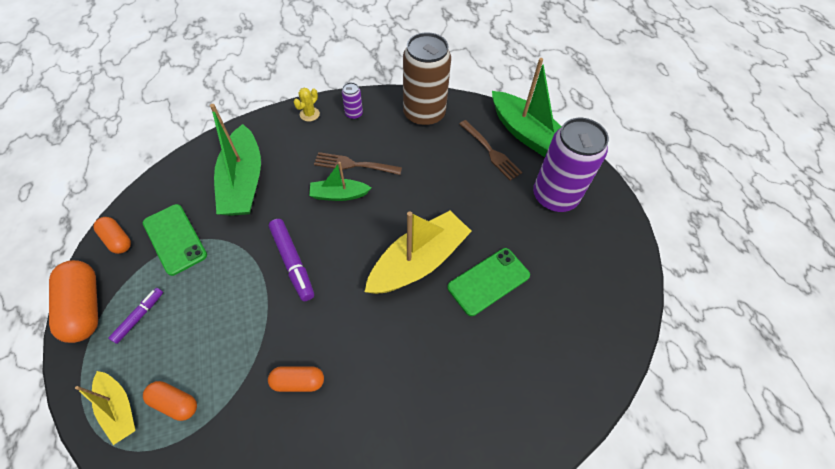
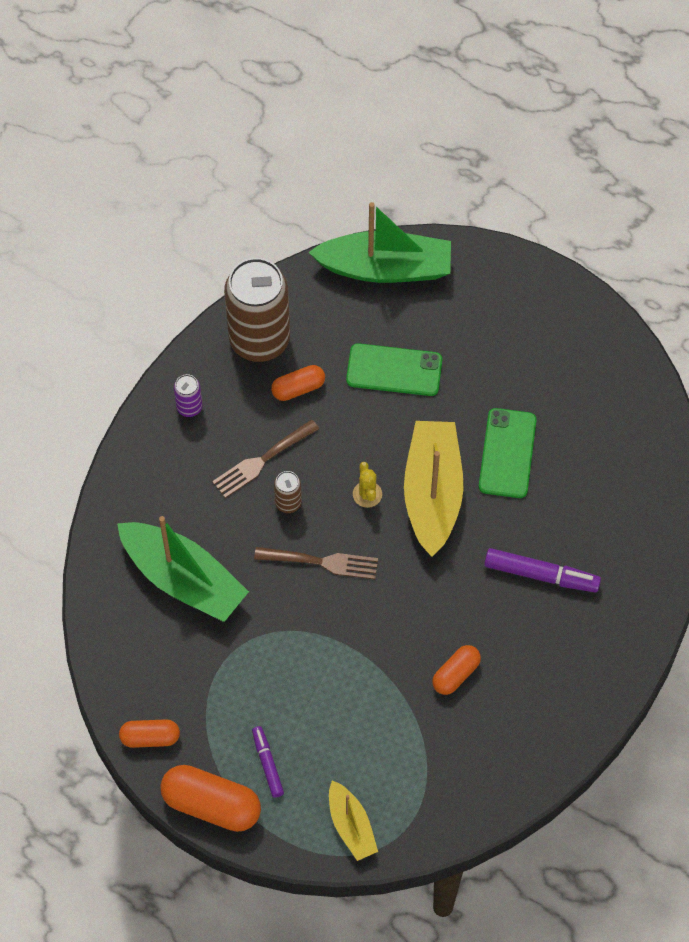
camera: 45 degrees left, 5 degrees up
(119, 409) = (351, 826): yellow boat -> yellow boat turned 60 degrees clockwise
(175, 239) = (200, 685): green phone -> green phone (394, 370)
(175, 403) = (386, 780): orange capsule -> orange capsule (298, 388)
(293, 262) = (330, 599): purple marker -> purple marker (541, 575)
(309, 114) = (145, 451): yellow cactus -> yellow cactus (367, 494)
(339, 195) = (288, 503): green boat -> brown can
(490, 151) = (371, 322): brown fork -> brown fork (321, 562)
(554, 197) = (478, 316): purple can -> none

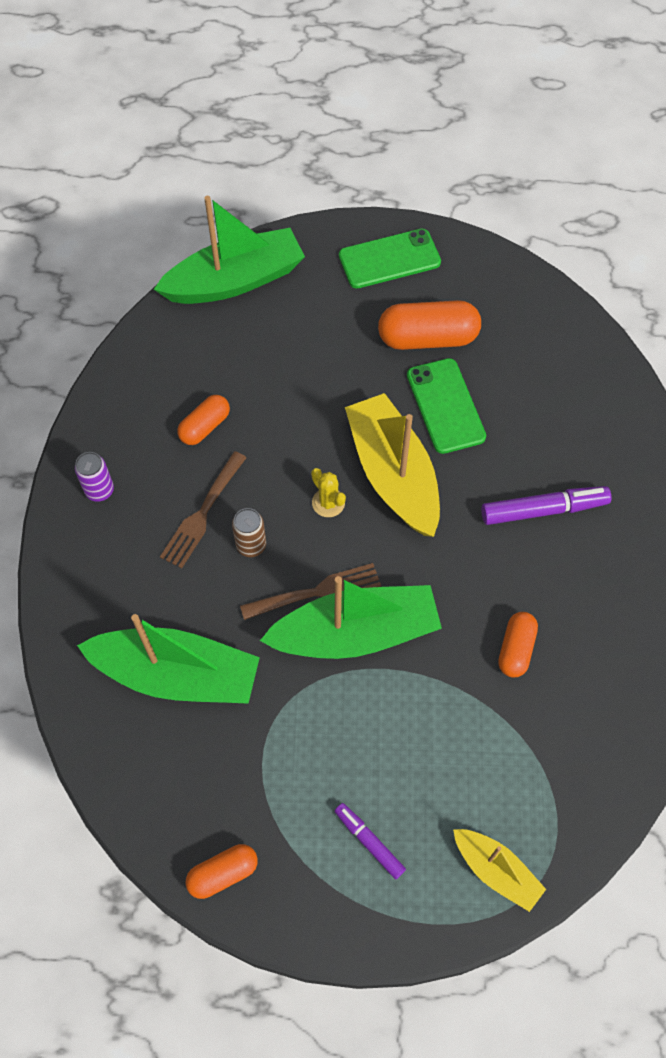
camera: 25 degrees left, 0 degrees up
(211, 805) = (330, 921): orange capsule -> orange capsule (428, 338)
(259, 340) = (142, 395): brown can -> none
(336, 607) = (356, 633): none -> green boat
(394, 370) = (293, 371): green phone -> green phone (389, 259)

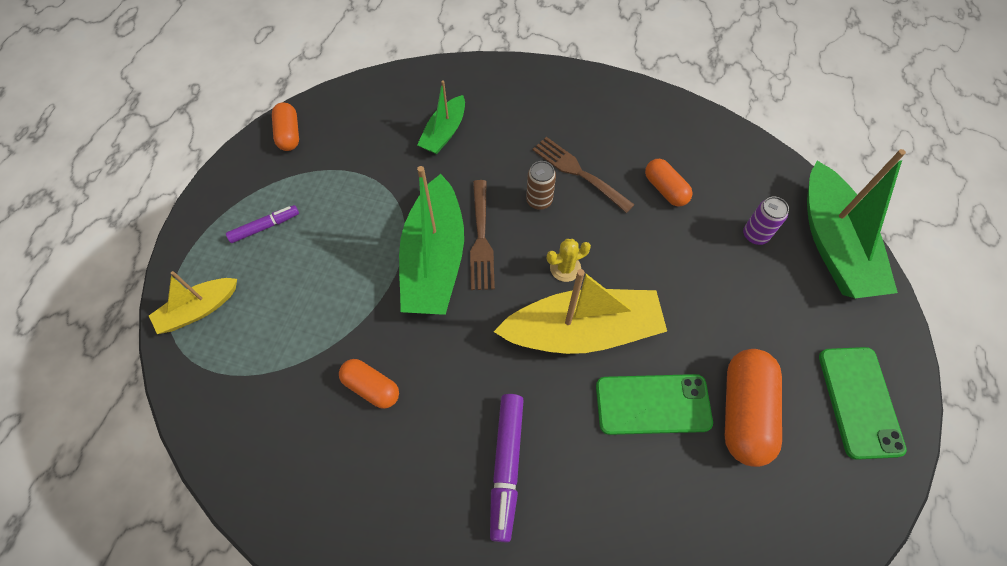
camera: 105 degrees right, 0 degrees up
(99, 490) = (617, 109): purple can -> purple can (755, 235)
(177, 674) = (444, 132): green boat -> green boat, size x0.54

